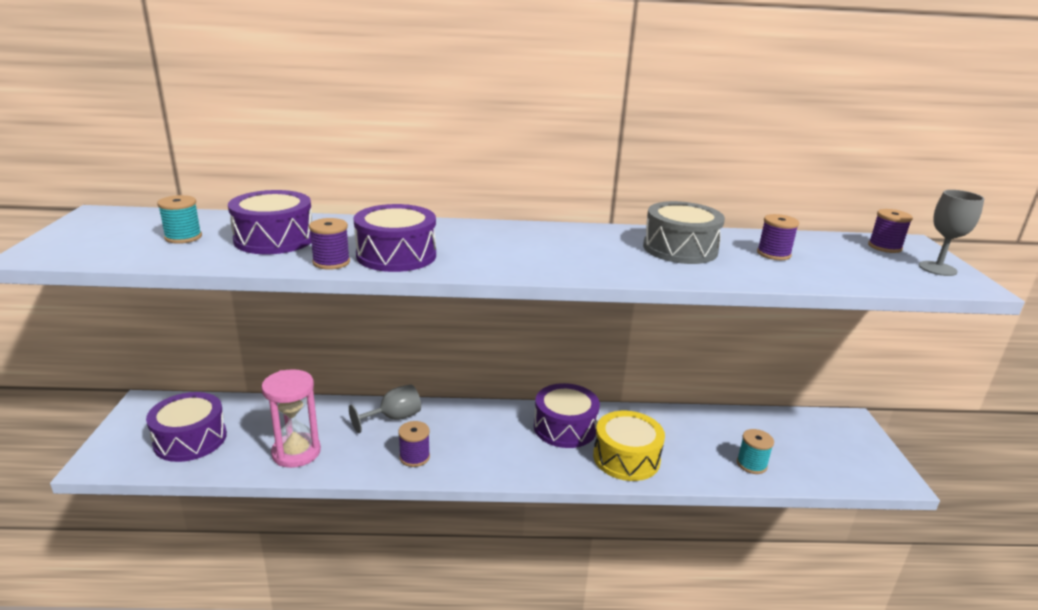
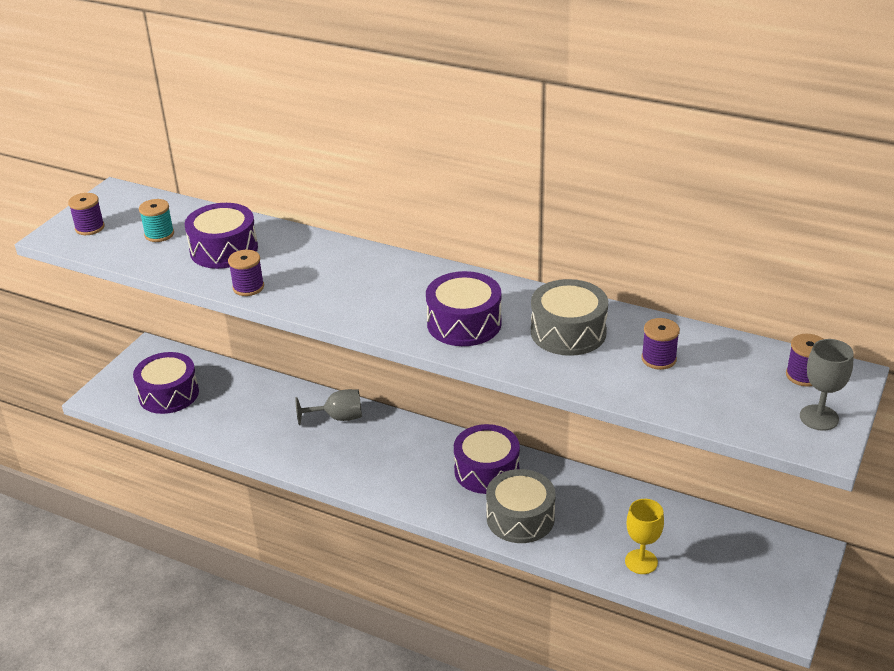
camera: 30 degrees right, 10 degrees up
(296, 452) = (241, 429): pink hourglass -> none
(396, 255) = (304, 289): purple drum -> purple drum (464, 323)
(414, 457) = (332, 461): purple spool -> purple spool (90, 228)
(626, 458) = (520, 518): yellow drum -> grey drum
(751, 464) = (641, 562): turquoise spool -> yellow goblet

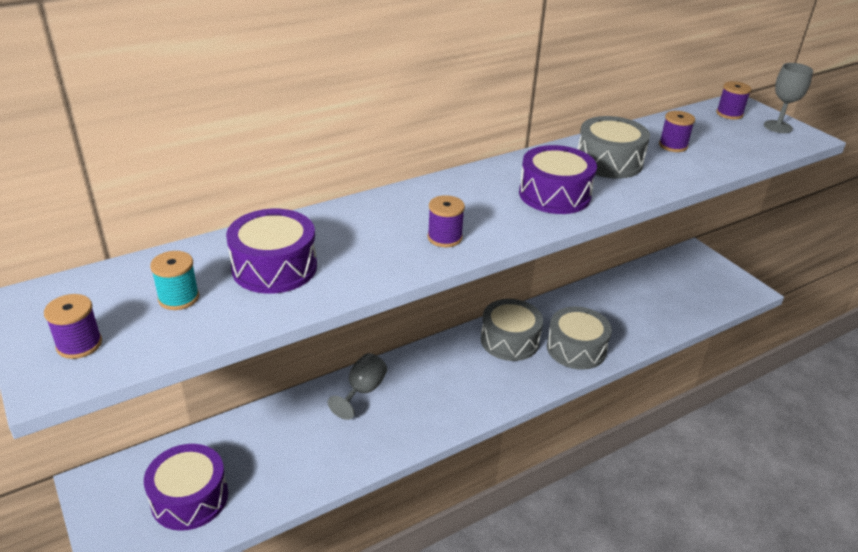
camera: 60 degrees left, 0 degrees up
(248, 287) = (367, 276): purple spool -> purple spool (444, 238)
(486, 470) = (509, 340): purple drum -> grey drum
(641, 562) = (660, 317): yellow goblet -> none

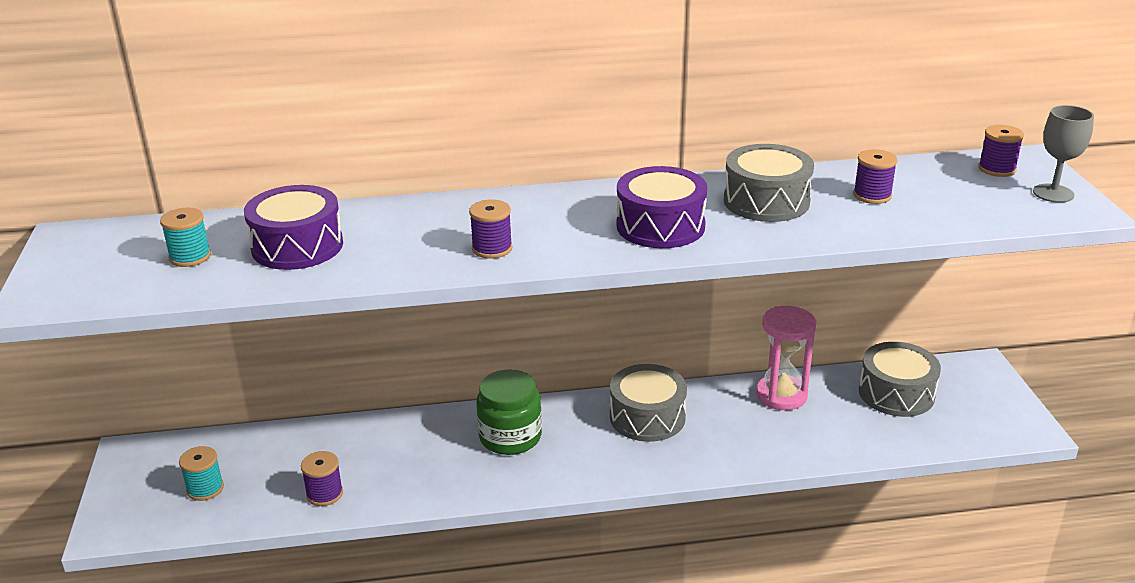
camera: 25 degrees right, 5 degrees down
(79, 344) = (79, 278): purple spool -> purple spool (324, 494)
(189, 498) = (205, 488): purple drum -> turquoise spool
(362, 391) = (440, 431): grey goblet -> none
(420, 382) = (510, 437): none -> green jar
(576, 348) = (725, 444): grey drum -> grey drum (896, 393)
(588, 301) = (781, 395): none -> pink hourglass

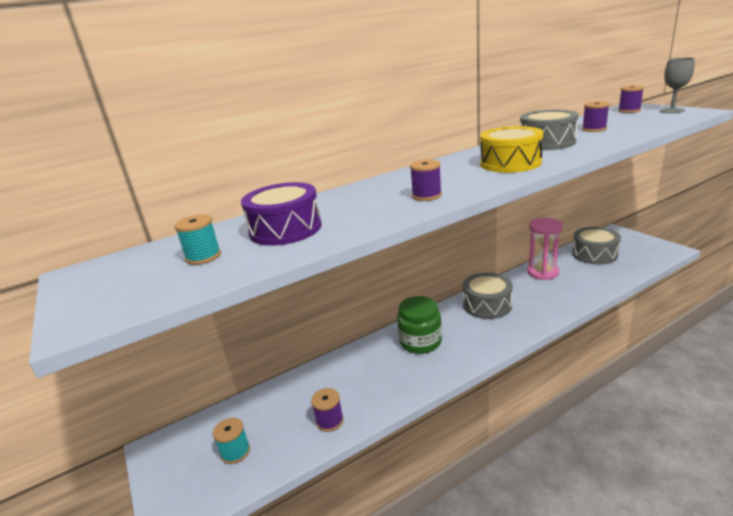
camera: 20 degrees left, 5 degrees down
(660, 226) = (510, 163): purple drum -> yellow drum

